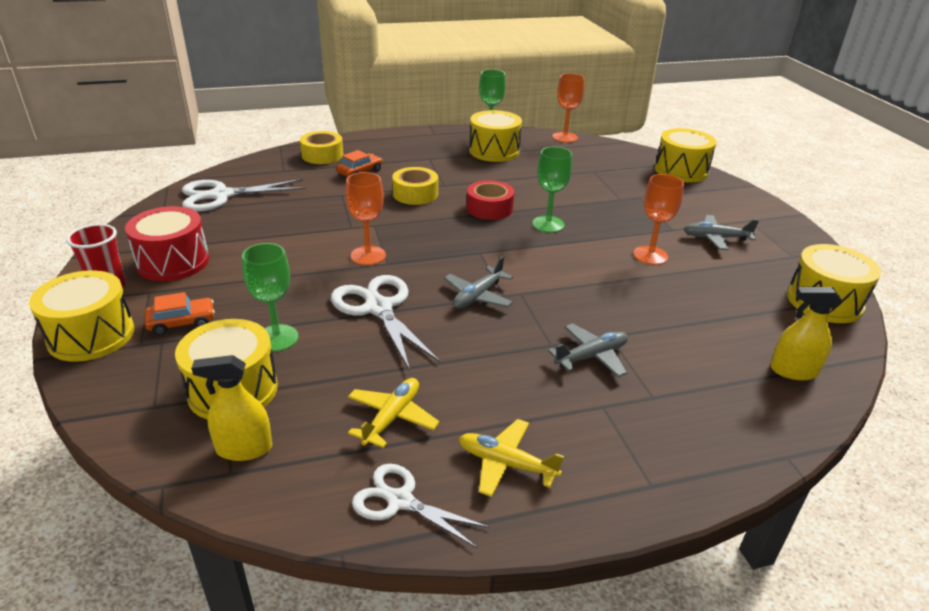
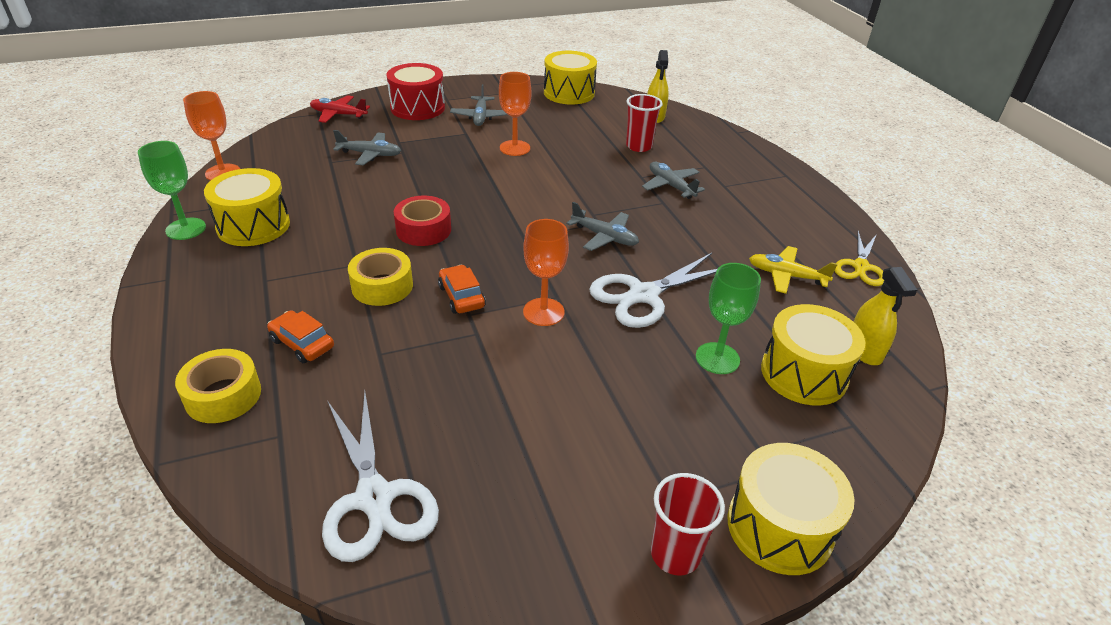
camera: 95 degrees left, 5 degrees up
(173, 262) = (593, 497): red drum -> red drum (417, 108)
(182, 322) = (721, 443): orange car -> orange car (461, 296)
(400, 501) = (860, 267): white scissors -> yellow scissors
(506, 464) = (801, 225): yellow plane -> none
(548, 224) = (460, 195): green goblet -> none
(610, 185) = (370, 154): none -> grey plane
(681, 170) = (338, 115): yellow drum -> red plane
(690, 344) = (639, 146): none -> red cup

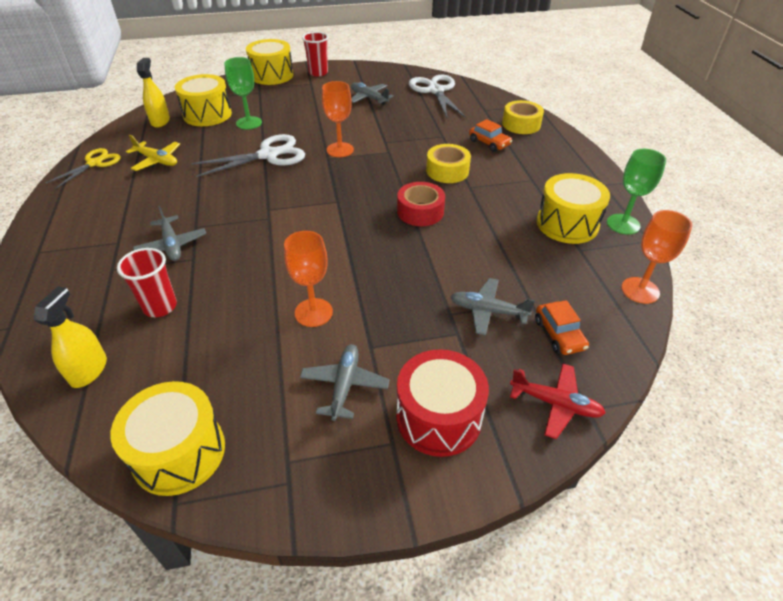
camera: 170 degrees left, 5 degrees up
(461, 296) = (392, 161): orange car -> orange car (559, 334)
(604, 237) = (270, 197): grey plane -> grey plane (369, 98)

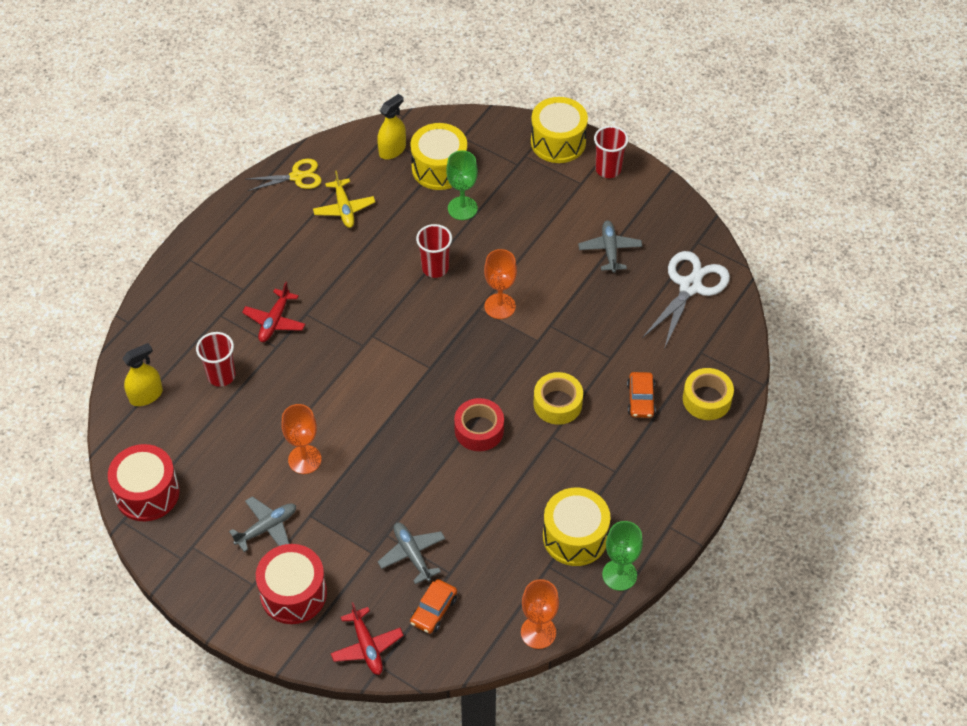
camera: 45 degrees right, 10 degrees up
(172, 245) = (274, 321): grey plane -> red plane
(179, 452) = (147, 493): yellow drum -> red drum
(268, 155) = (435, 268): white scissors -> red cup

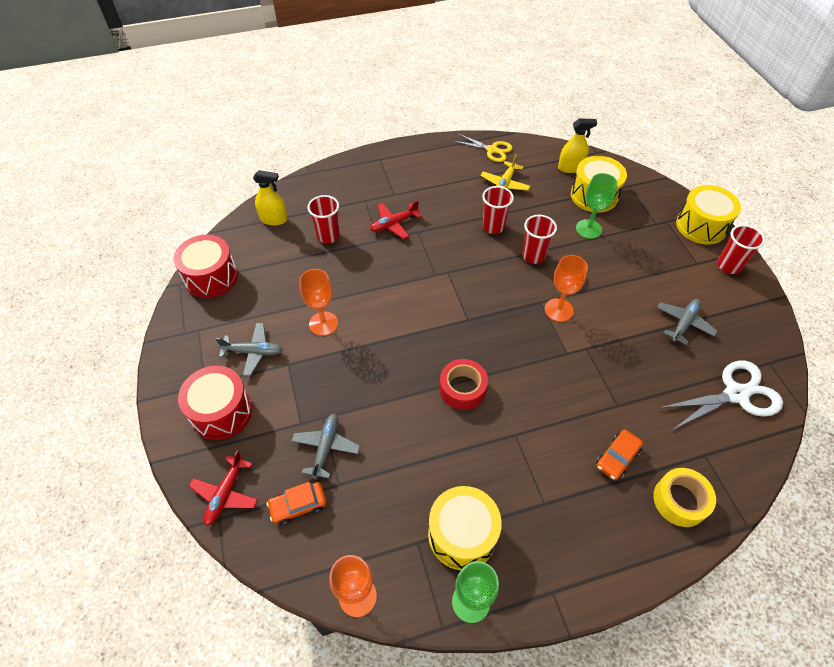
camera: 40 degrees right, 0 degrees up
(373, 262) = (493, 227): none -> red cup
(557, 404) = (542, 412): yellow tape -> none

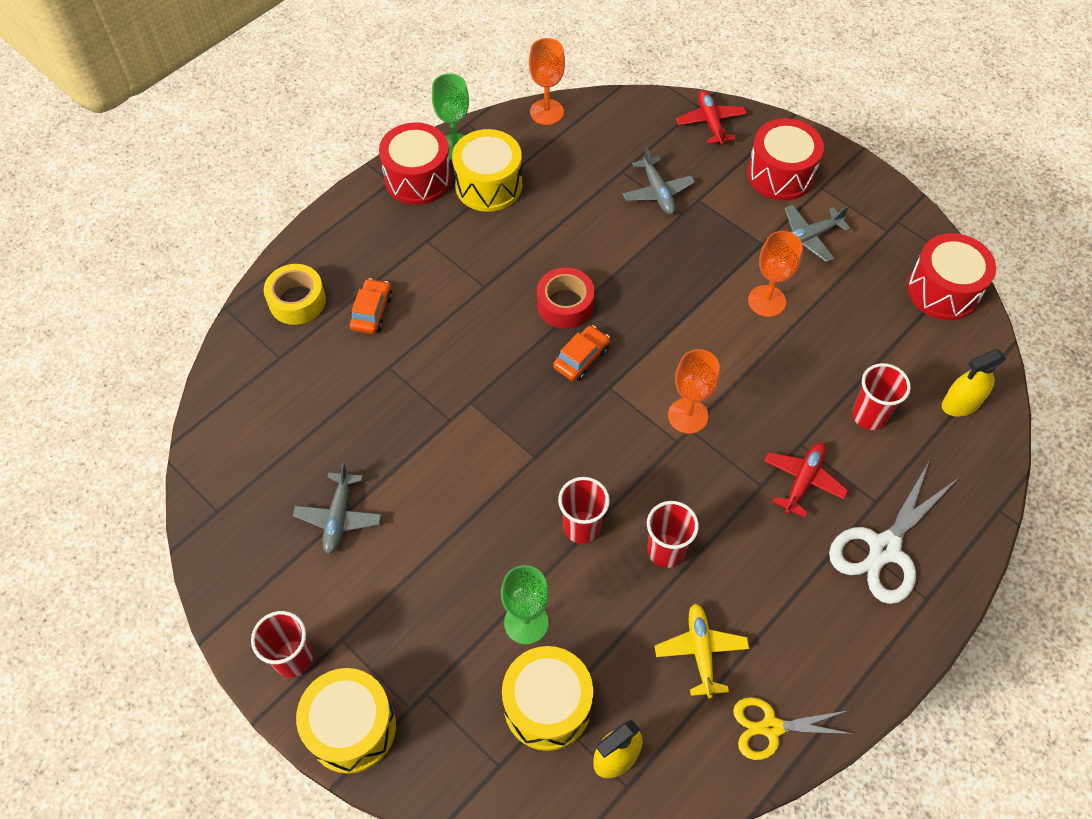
camera: 150 degrees right, 5 degrees up
(298, 505) = (643, 142): orange car -> orange car (581, 358)
(525, 581) = (418, 178): none -> red drum
(558, 310) = (507, 456): orange goblet -> orange goblet (688, 416)
(736, 394) = (255, 445): white scissors -> white scissors (884, 549)

